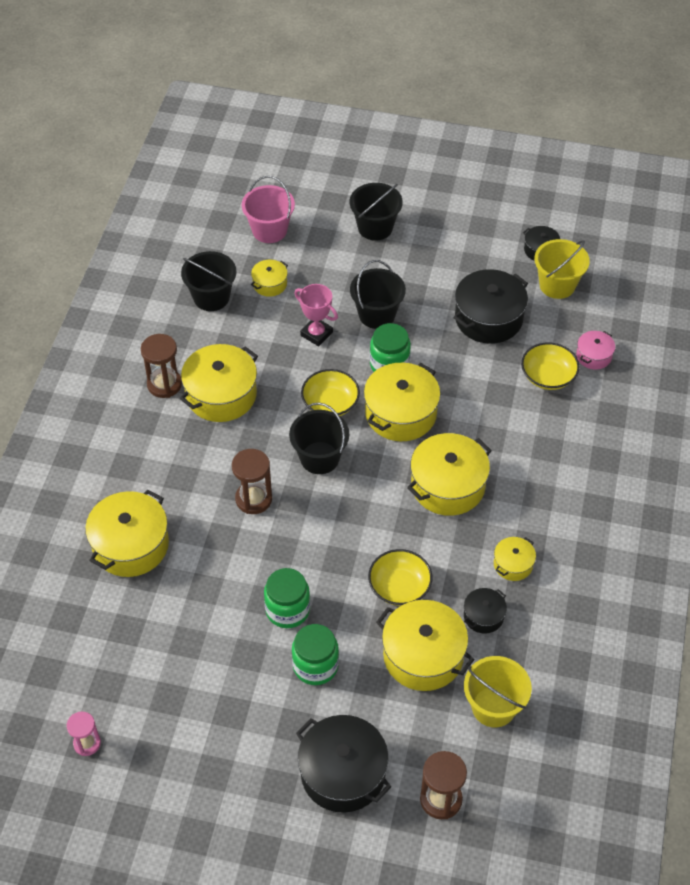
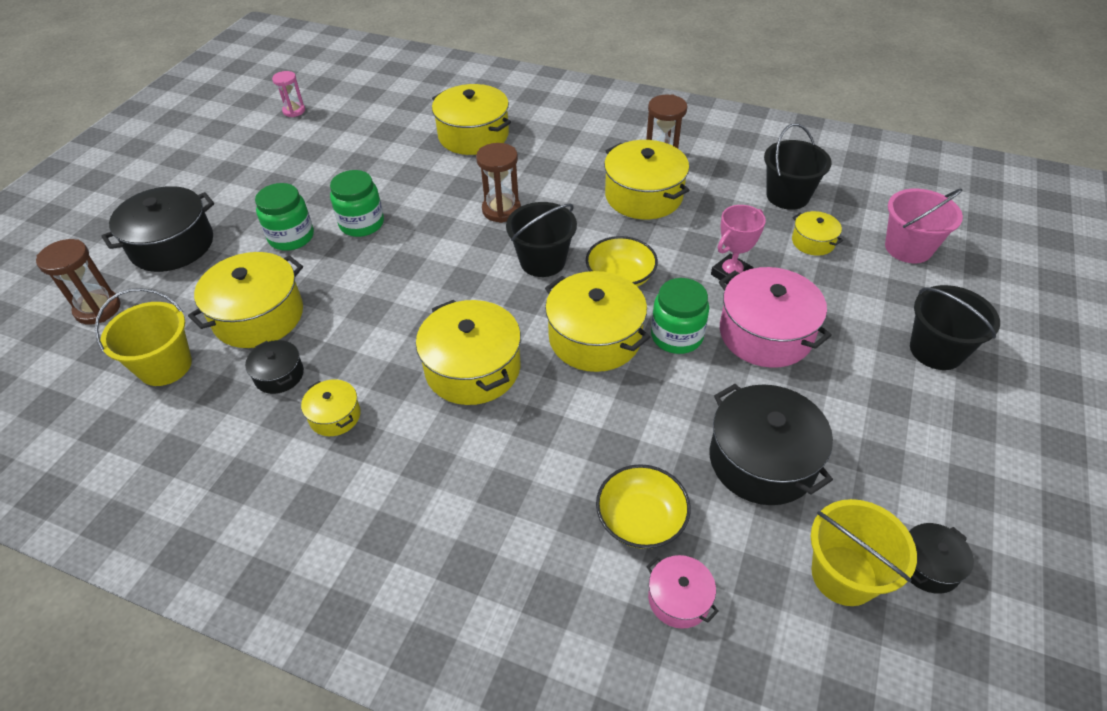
camera: 100 degrees right, 5 degrees down
(377, 314) = (765, 333): black bucket -> pink pot
(399, 587) = (350, 307): yellow bowl -> none

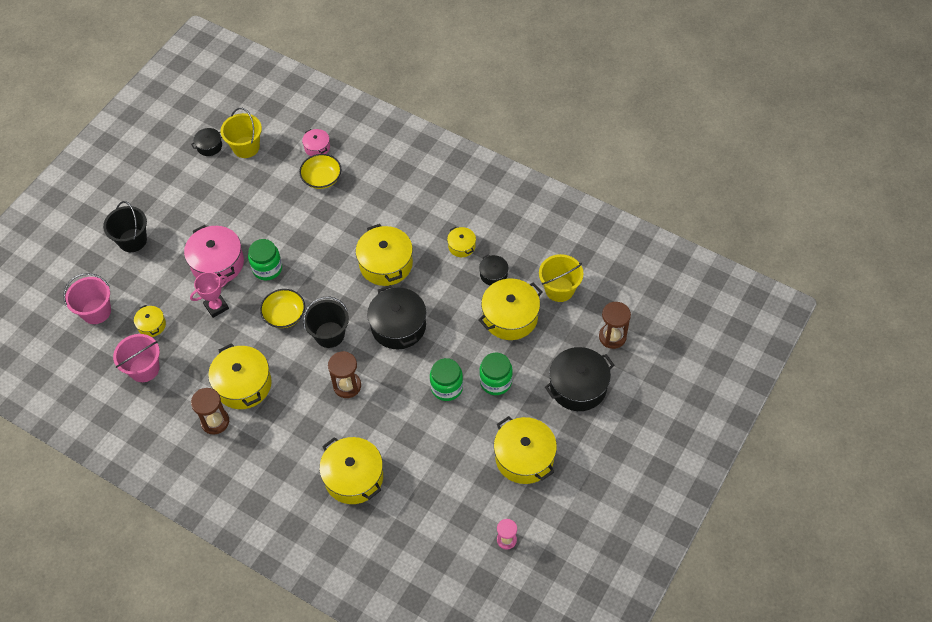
camera: 170 degrees left, 10 degrees up
(595, 337) = (313, 274): yellow pot -> yellow pot (524, 457)
(762, 460) = (255, 196): black pot -> black pot (398, 326)
(787, 196) = (144, 369): black bucket -> pink bucket

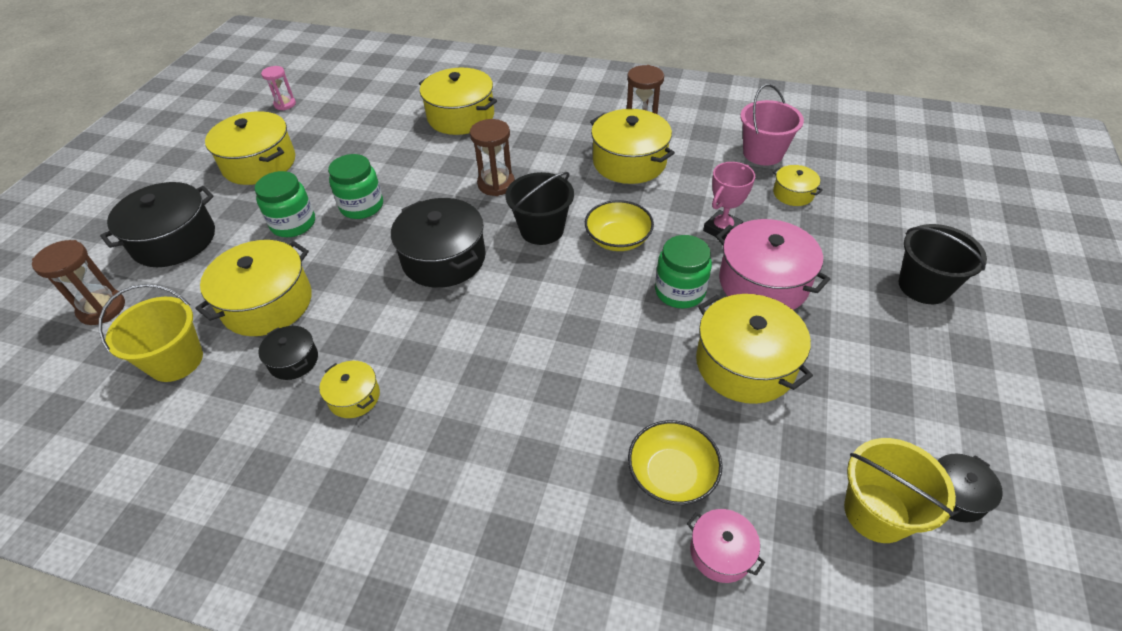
camera: 165 degrees right, 10 degrees down
(96, 311) = (881, 193): pink bucket -> none
(386, 264) = (487, 338): yellow pot -> yellow pot (745, 364)

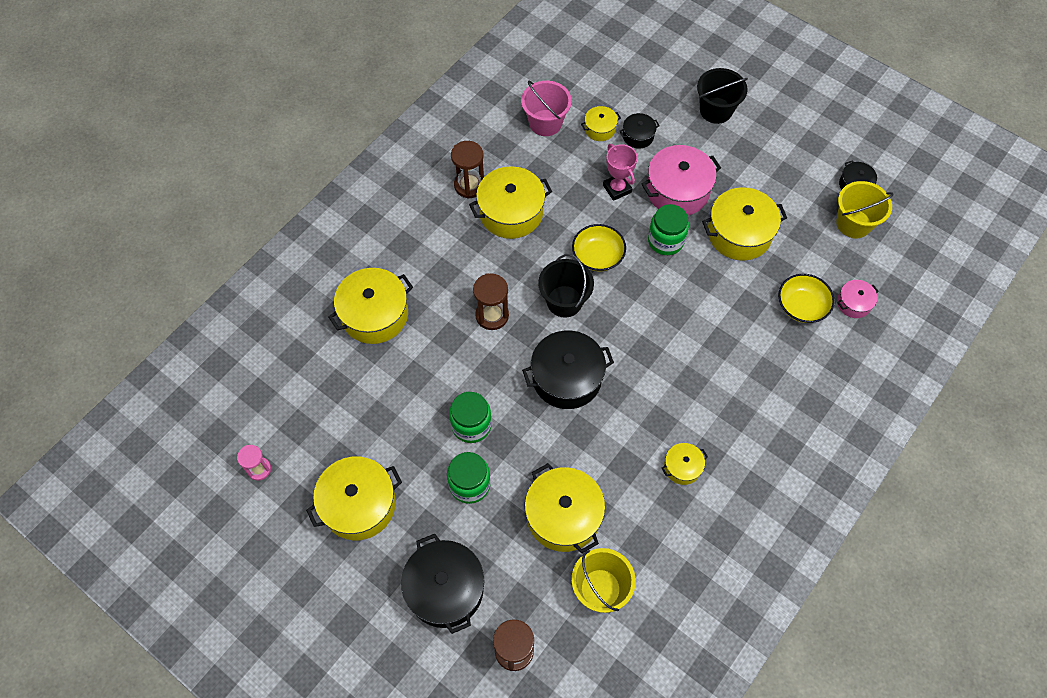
camera: 70 degrees left, 15 degrees up
(293, 360) = (633, 503): black pot -> black pot (638, 136)

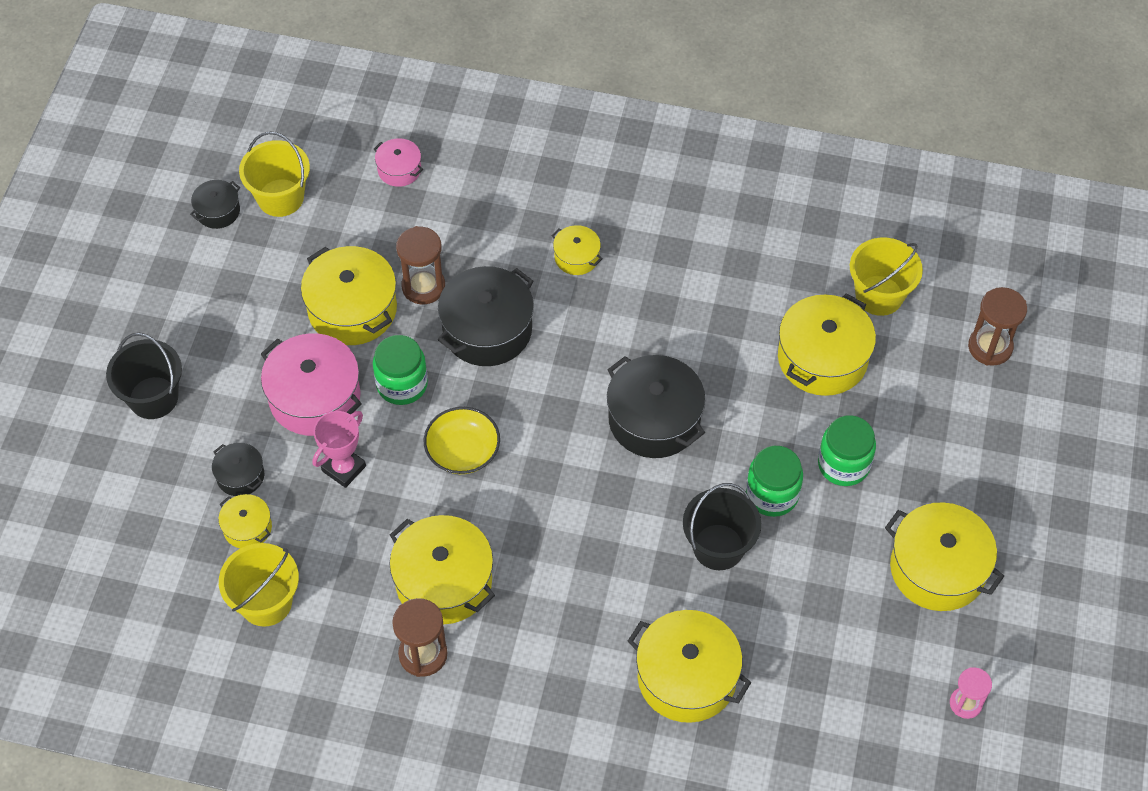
camera: 115 degrees left, 5 degrees down
(445, 589) = (971, 437): black pot -> black pot (487, 329)
(492, 315) = (613, 536): brown hourglass -> brown hourglass (423, 287)
(545, 123) = (266, 602): pink bucket -> yellow bucket
(564, 301) = (550, 463): black bucket -> black bucket (718, 547)
(682, 467) = (699, 268): yellow pot -> yellow pot (576, 257)
(801, 306) = (428, 217): yellow bowl -> none

